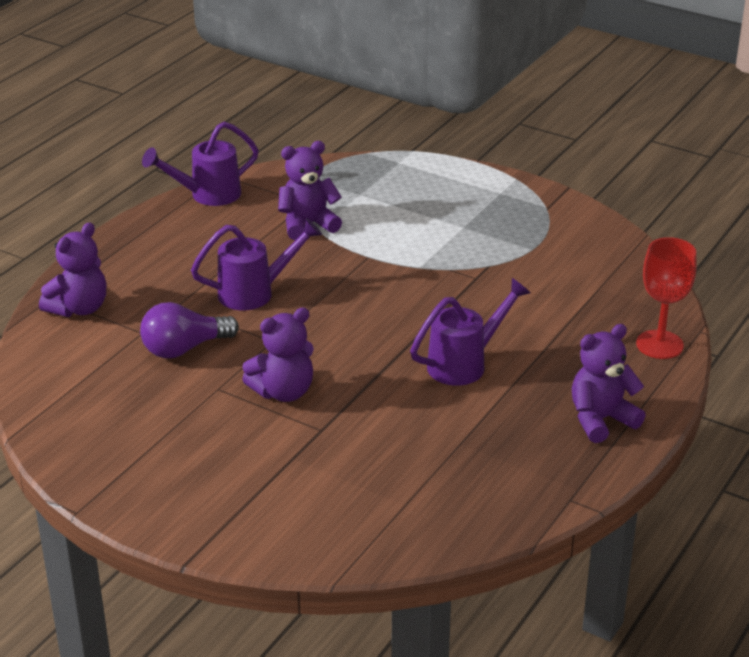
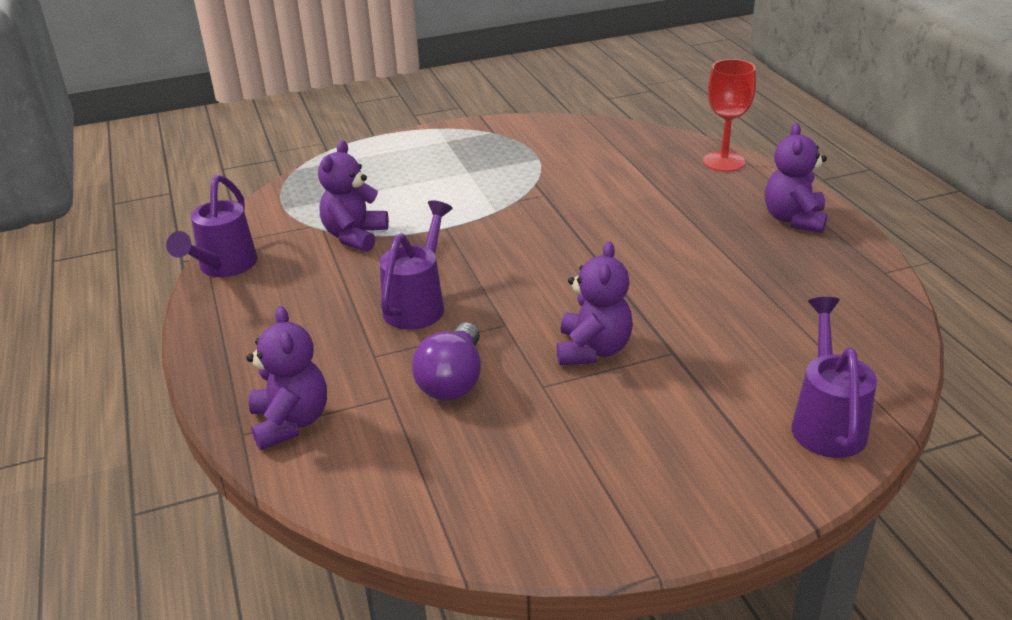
camera: 50 degrees left, 0 degrees up
(465, 364) = (656, 245): purple watering can -> purple watering can (826, 421)

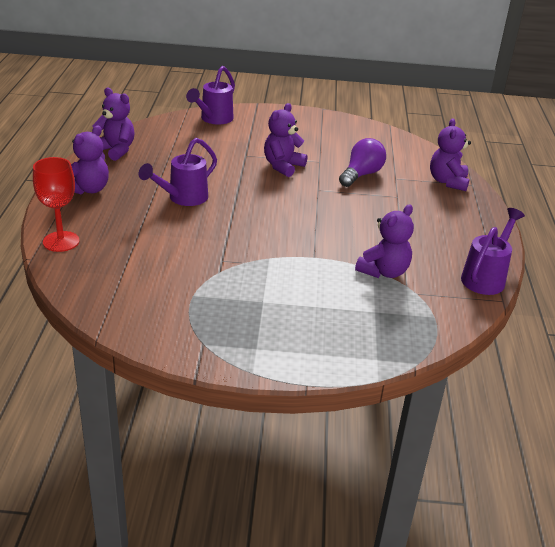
camera: 160 degrees left, 0 degrees up
(418, 303) = (360, 213): purple watering can -> purple watering can (182, 198)
(862, 286) = (115, 150): none -> purple teddy bear

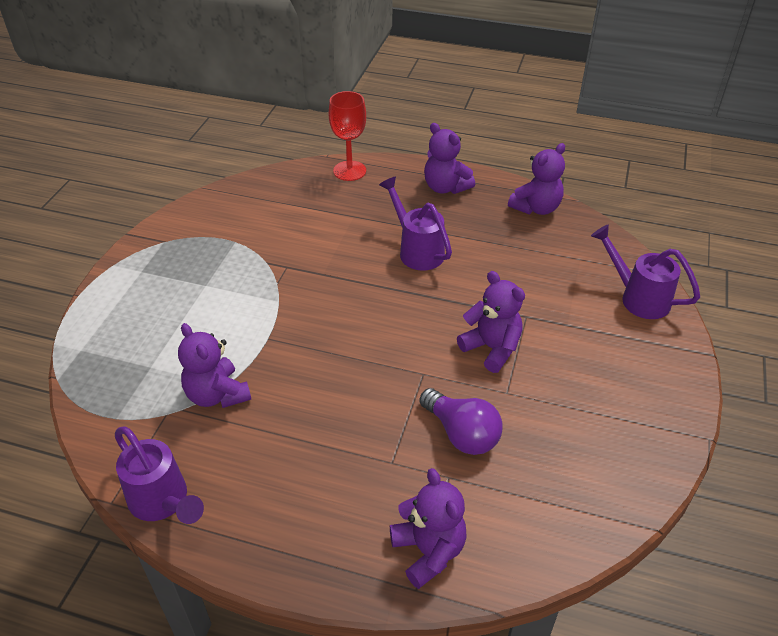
camera: 105 degrees right, 10 degrees up
(447, 182) = (428, 551): purple teddy bear -> purple teddy bear turned 45 degrees clockwise

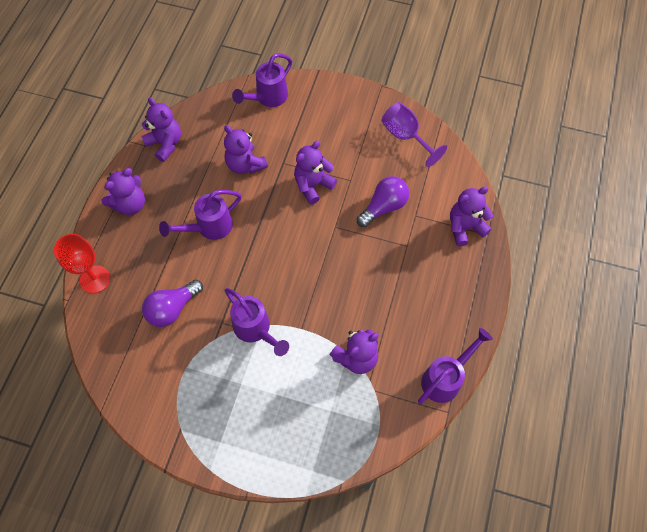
camera: 90 degrees left, 20 degrees up
(272, 296) = (256, 330): none -> purple watering can
(309, 227) = (172, 308): none -> purple light bulb
(516, 279) = (245, 165): none -> purple teddy bear
(607, 470) = (405, 137): none -> purple goblet

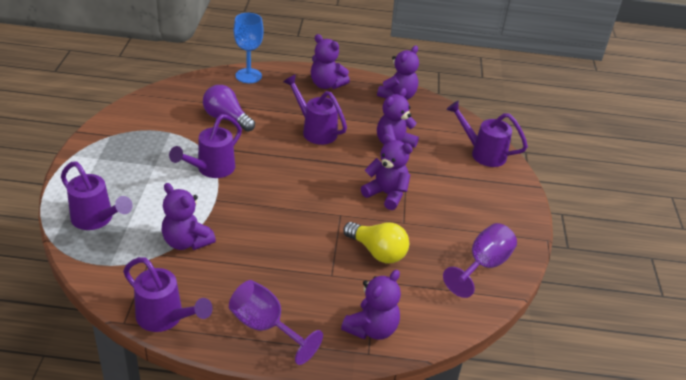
camera: 75 degrees right, 25 degrees down
(95, 279) = (248, 76): red goblet -> blue goblet
(317, 439) = (97, 220): none -> purple watering can
(384, 207) = (377, 252): purple light bulb -> yellow light bulb
(459, 302) = (265, 327): none -> purple goblet
(465, 227) = (371, 329): purple teddy bear -> purple teddy bear turned 75 degrees clockwise

